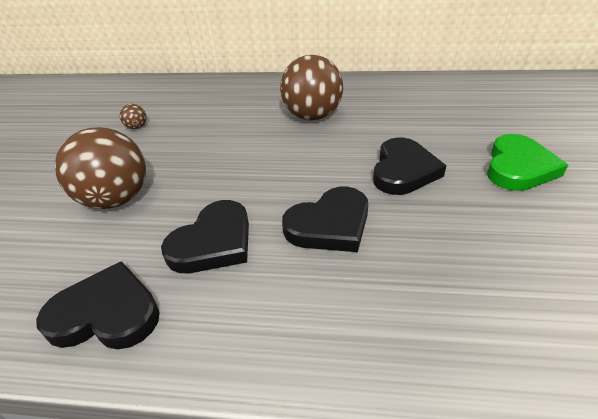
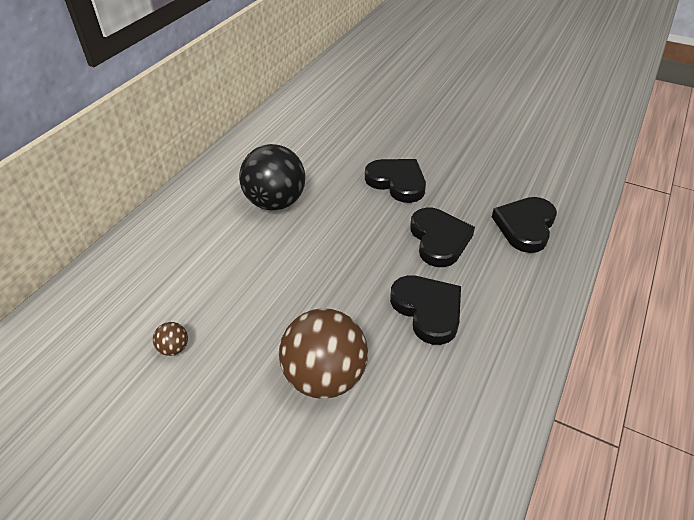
camera: 70 degrees left, 5 degrees up
(106, 313) = (481, 389): black heart -> black heart (525, 226)
(312, 116) = (275, 202): brown ball -> black ball
(518, 167) = (425, 134): green heart -> none

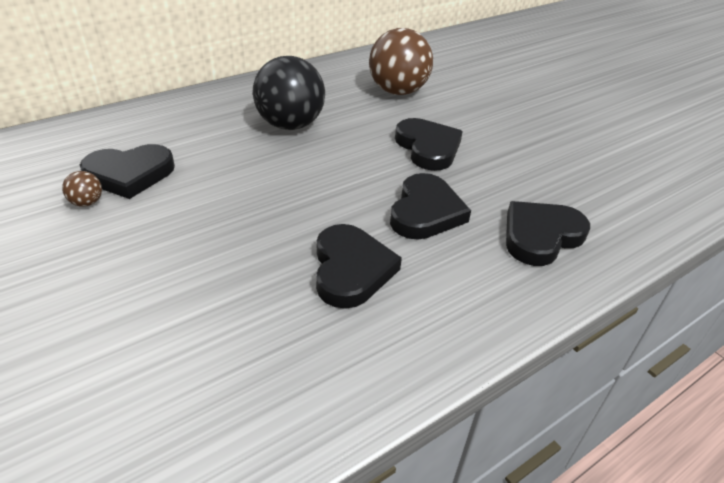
camera: 25 degrees right, 5 degrees down
(184, 306) = (129, 174): none -> black heart
(325, 376) = (189, 283): brown ball -> brown ball (398, 91)

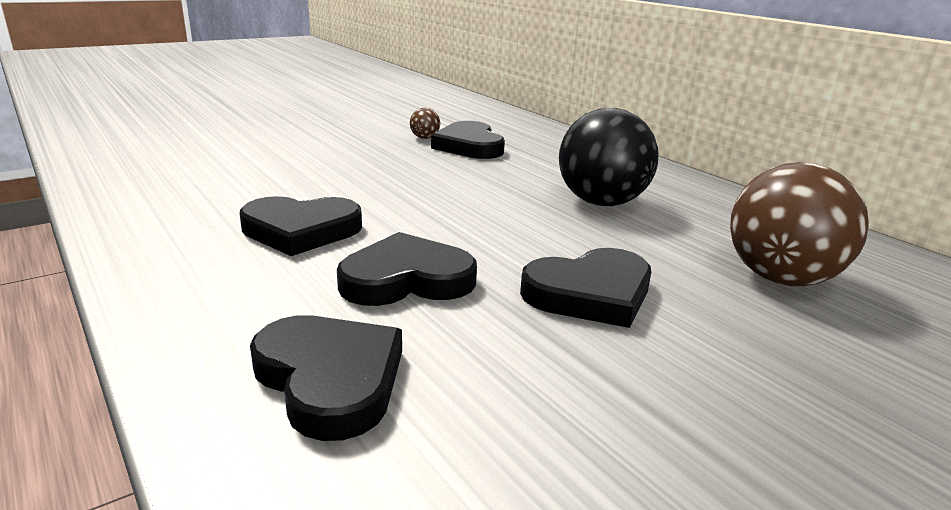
camera: 90 degrees right, 15 degrees down
(425, 212) = (406, 279): black heart -> black heart turned 150 degrees clockwise

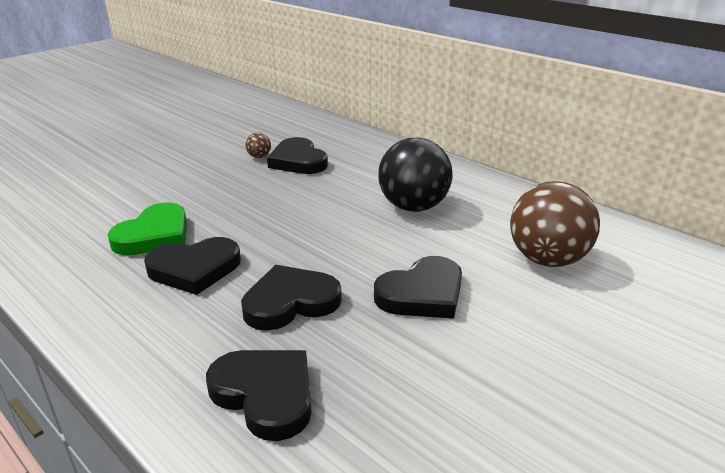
camera: 10 degrees left, 5 degrees up
(269, 193) = (154, 235): none -> green heart

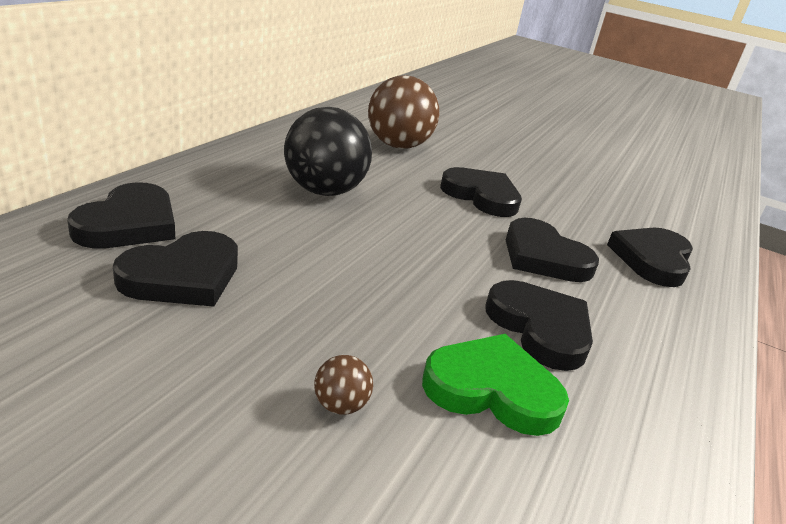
camera: 110 degrees left, 0 degrees up
(259, 156) = (158, 323): brown ball -> brown ball (340, 405)
(356, 148) = (129, 224): none -> black heart

